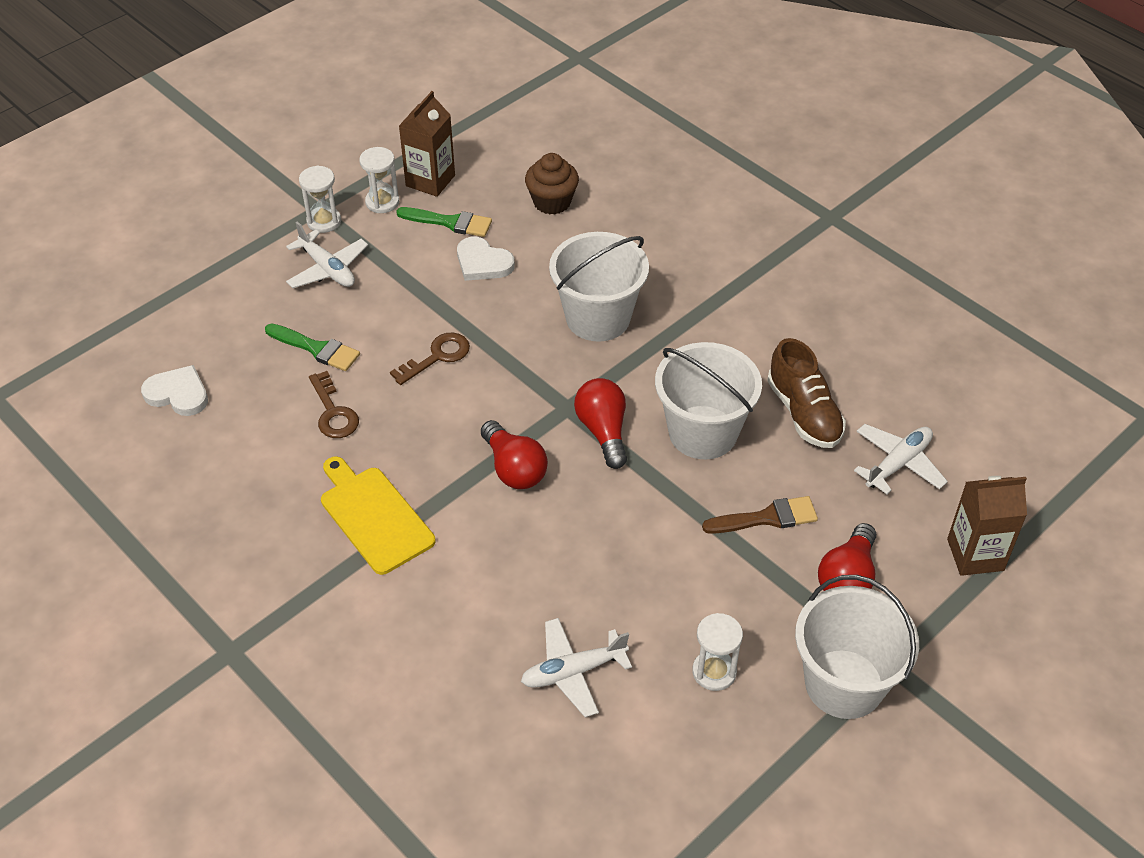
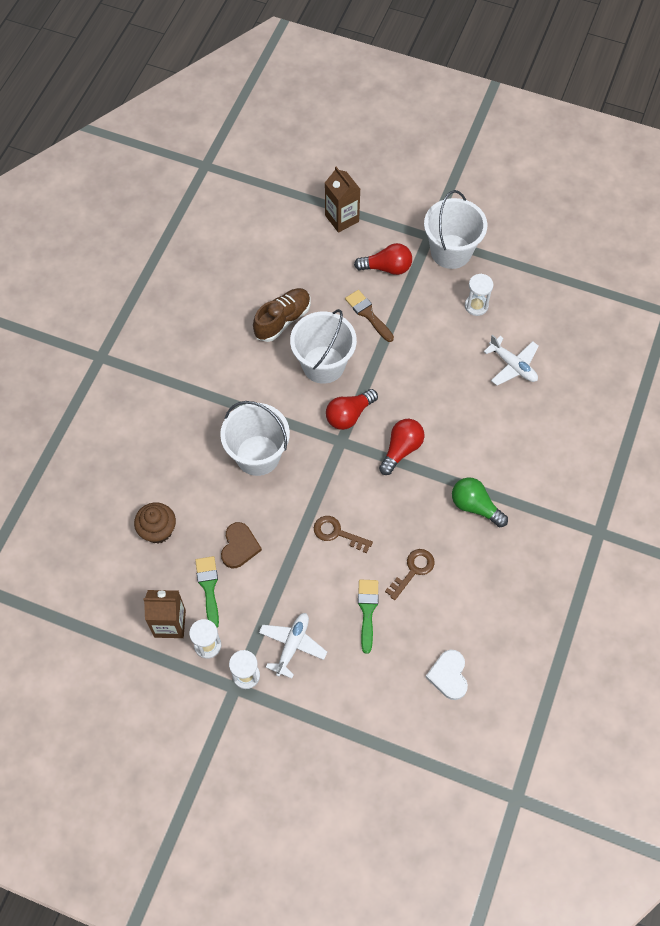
camera: 115 degrees left, 15 degrees up
(374, 516) = (475, 506): yellow cutting board -> green light bulb
(483, 263) = (239, 546): white heart -> brown heart
(898, 464) = (297, 266): white plane -> none

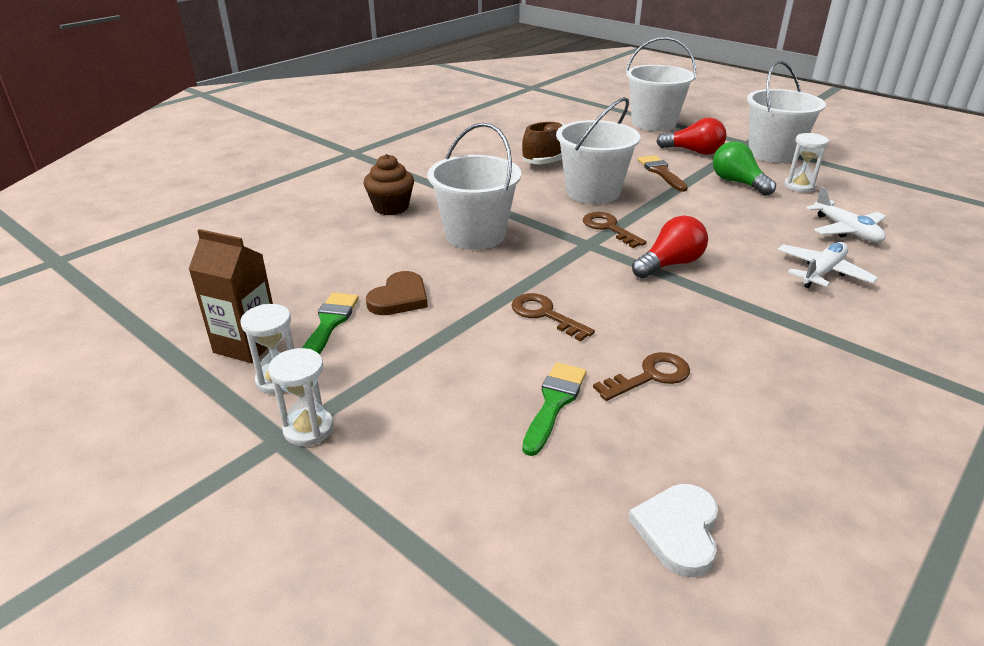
camera: 20 degrees right, 30 degrees down
(158, 530) = (307, 264): brown cupcake -> brown cupcake (391, 207)
(292, 645) = (407, 412): white plane -> white plane (822, 272)
(342, 218) = (653, 123): brown carton -> white bucket
(349, 415) = (608, 228): red light bulb -> brown key
(475, 506) = (772, 333): green light bulb -> green light bulb (737, 183)

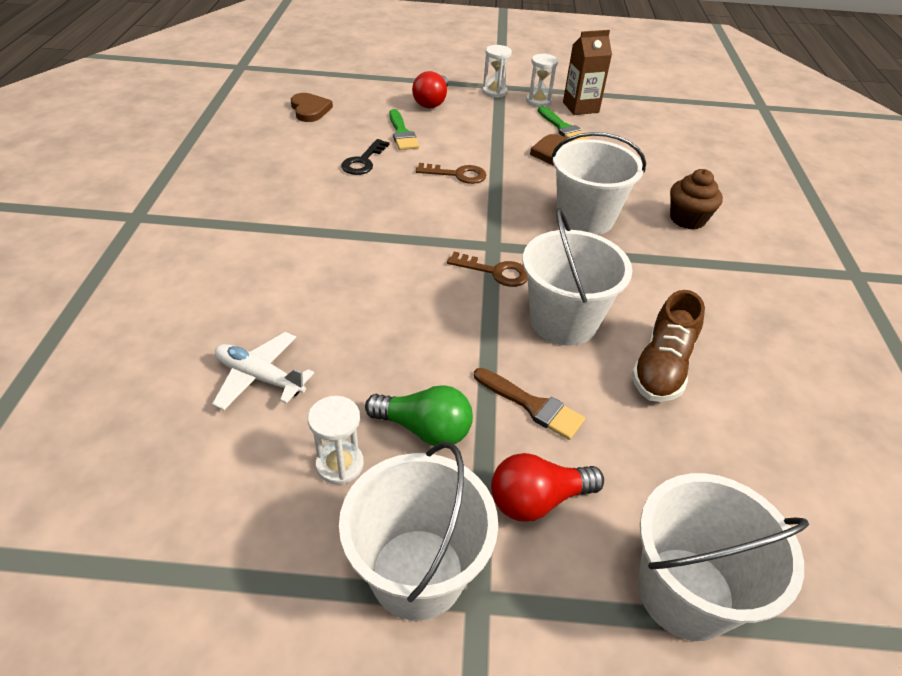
camera: 140 degrees right, 10 degrees up
(650, 376) = (363, 161): brown key -> black key
(670, 264) = (411, 250): red light bulb -> red light bulb (432, 102)
(678, 530) = (310, 110): white heart -> brown heart
(822, 272) = (275, 294): white plane -> none

